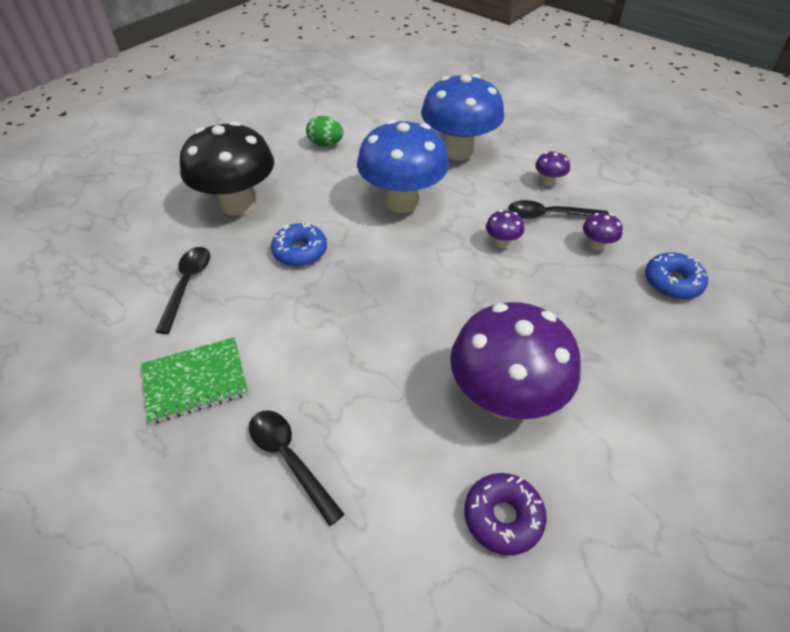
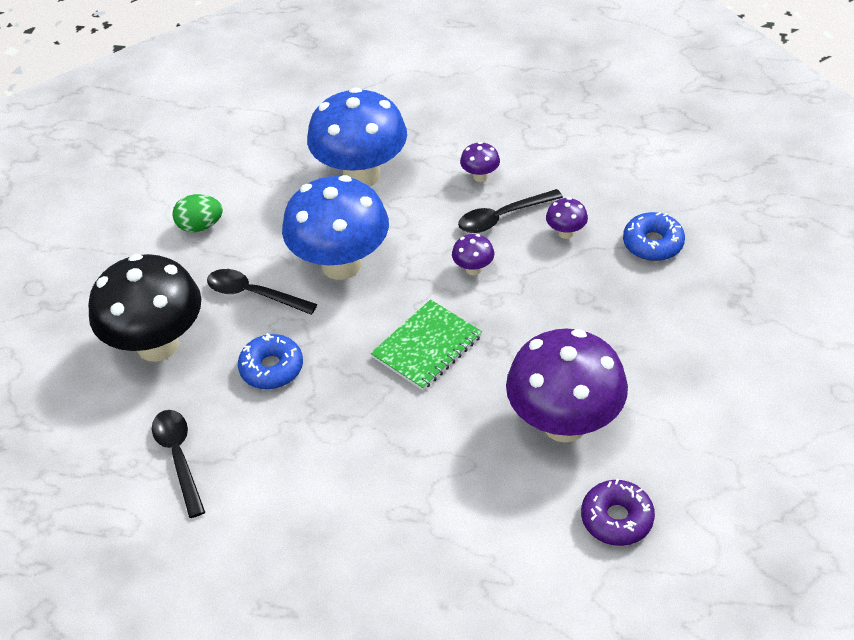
camera: 25 degrees left, 0 degrees up
(195, 381) = (270, 542): green notebook -> green notebook (427, 347)
(289, 459) = (412, 563): black spoon -> black spoon (253, 294)

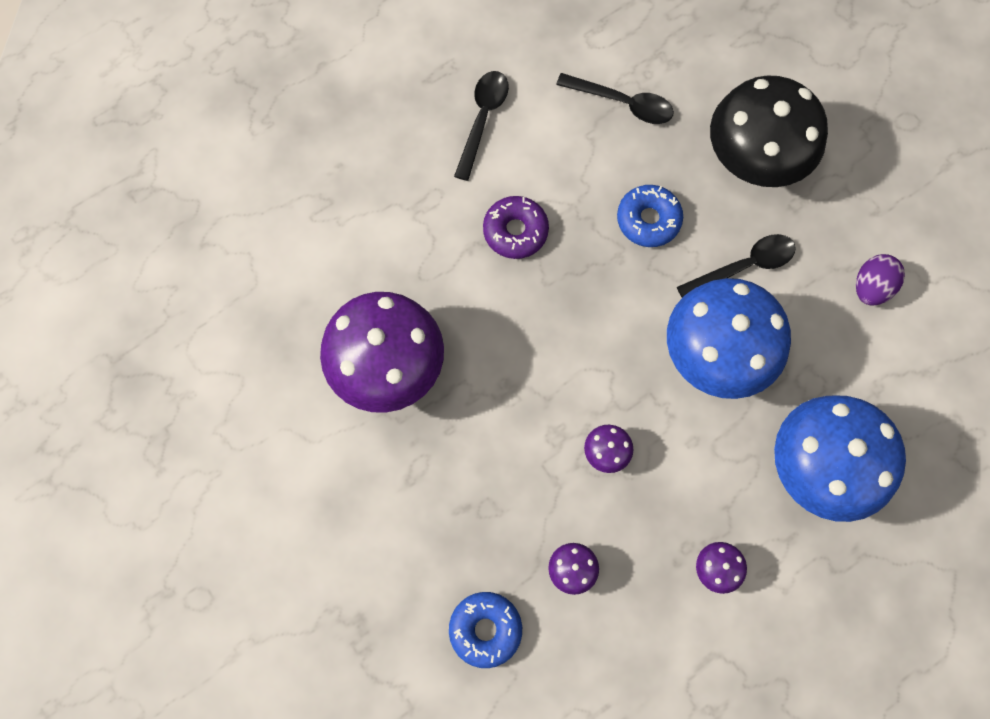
camera: 130 degrees right, 25 degrees up
(200, 226) = (871, 287): green egg -> purple egg
(427, 347) = (559, 342): green notebook -> none
(502, 217) = (643, 536): black spoon -> black spoon (483, 119)
(617, 519) = (282, 324): purple donut -> purple donut (515, 231)

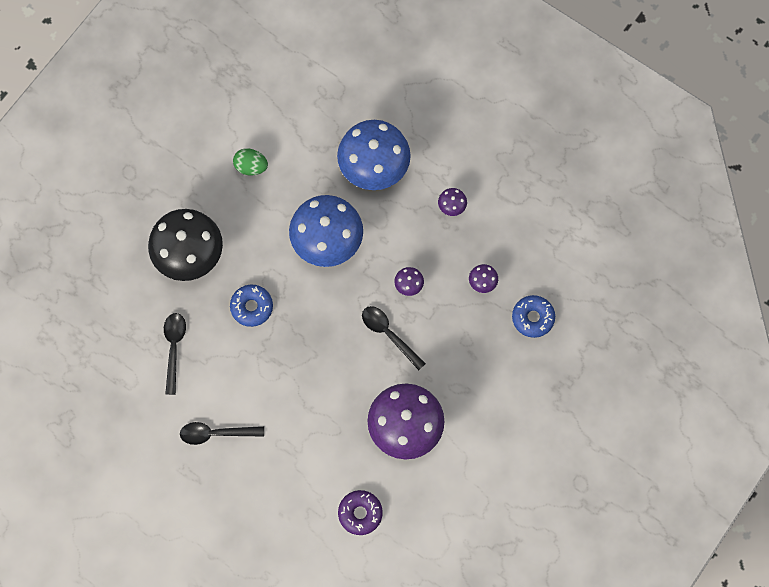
camera: 110 degrees left, 0 degrees up
(515, 231) = (288, 385): purple donut -> purple donut (360, 513)
(744, 266) = (263, 242): black spoon -> black spoon (388, 334)
(871, 287) = (251, 167): purple egg -> green egg

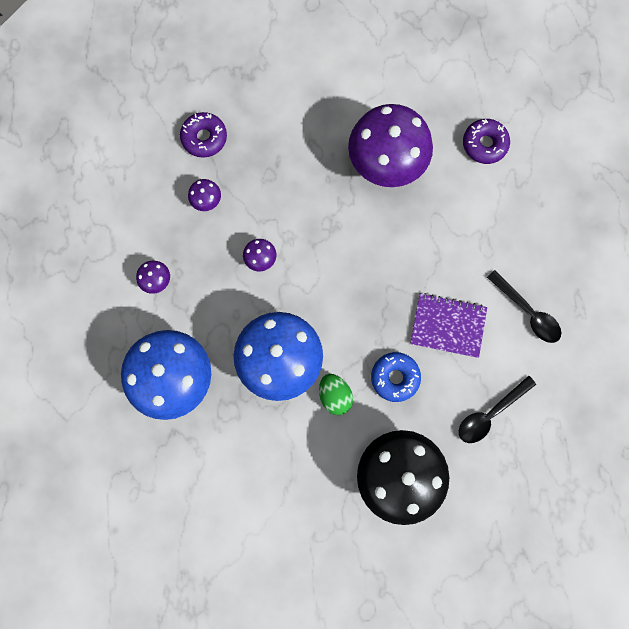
camera: 130 degrees left, 5 degrees up
(251, 167) = (265, 495): green egg -> green egg (335, 395)
(254, 371) = (448, 326): none -> purple notebook
(388, 334) = (318, 241): black spoon -> none
(533, 318) = (204, 138): blue donut -> purple donut

